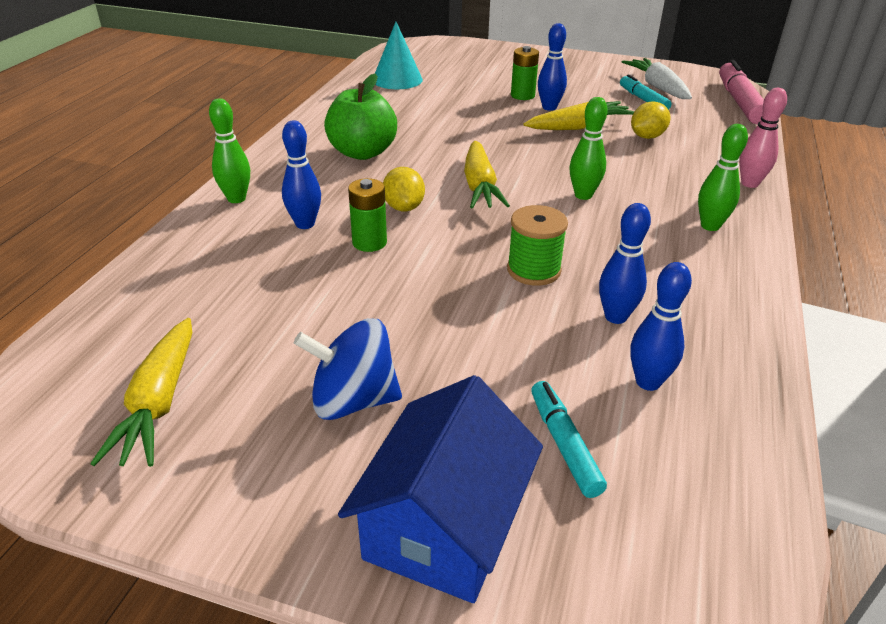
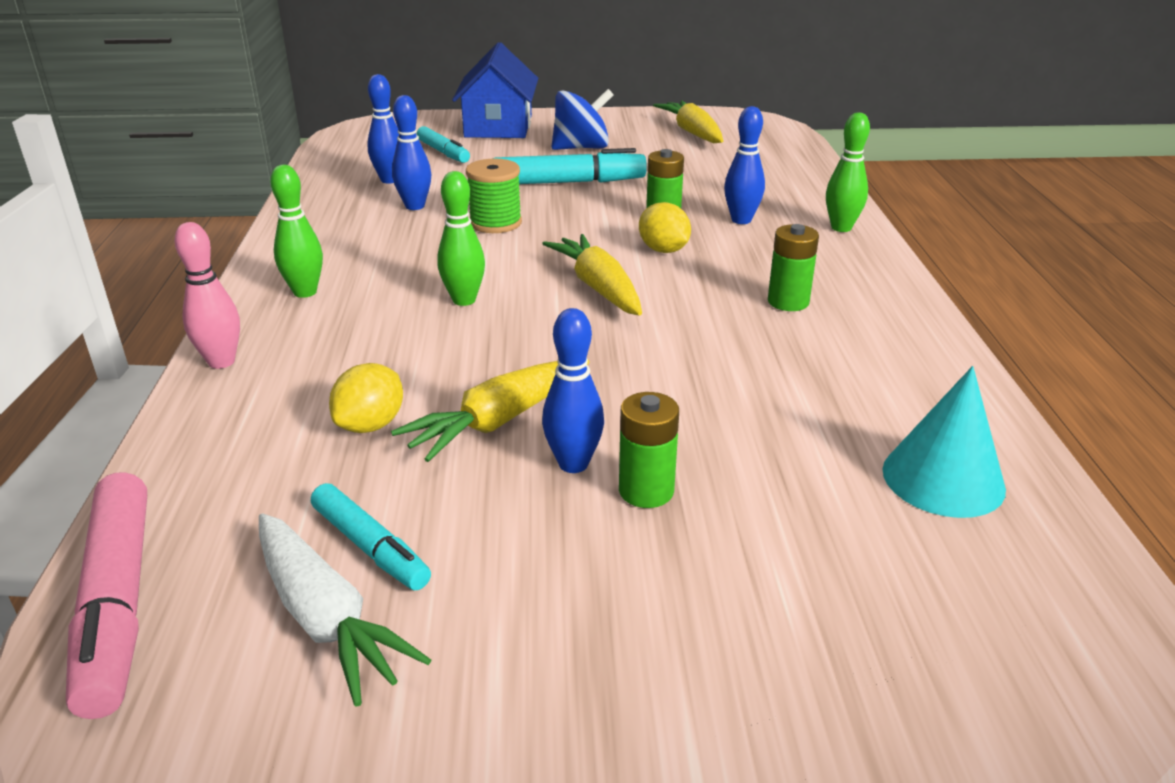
camera: 160 degrees right, 5 degrees down
(362, 152) = (788, 302): green apple -> green battery
(424, 320) = (568, 182): none -> turquoise marker

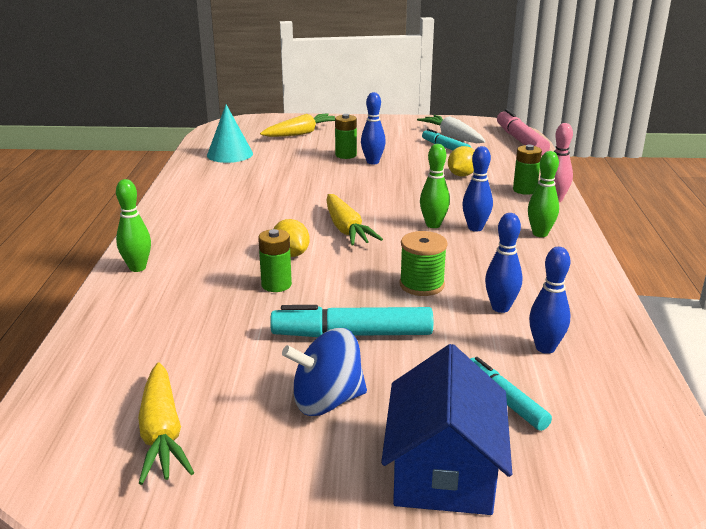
camera: 175 degrees left, 5 degrees down
(498, 421) = (404, 174): yellow carrot -> yellow carrot (301, 133)
(741, 220) = (212, 279): blue bowling pin -> blue bowling pin (475, 228)
(788, 302) = (231, 216): green battery -> green battery (524, 190)

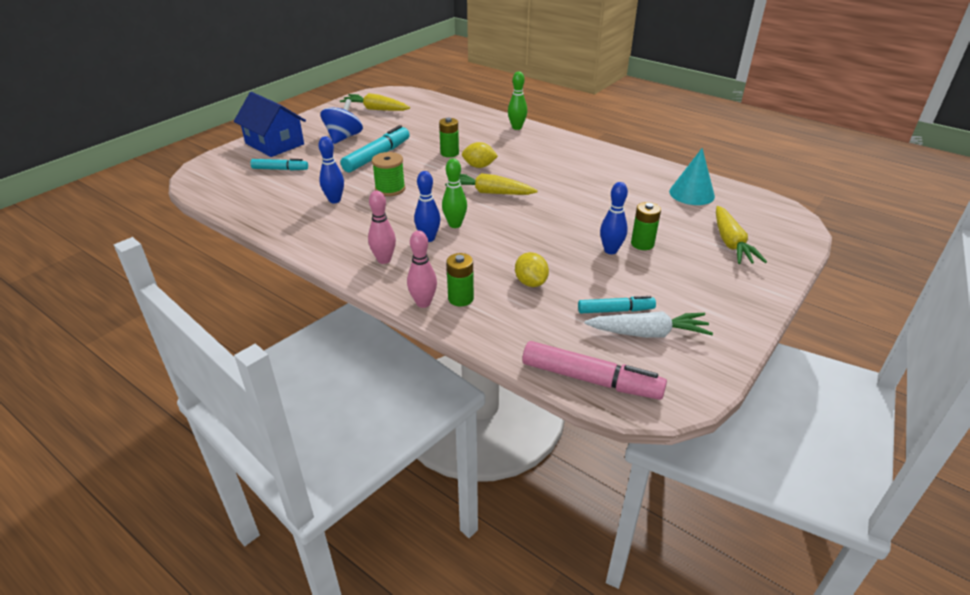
camera: 125 degrees right, 10 degrees up
(540, 234) = (384, 260): green bowling pin -> pink bowling pin
(545, 348) = (288, 195): blue bowling pin -> none

